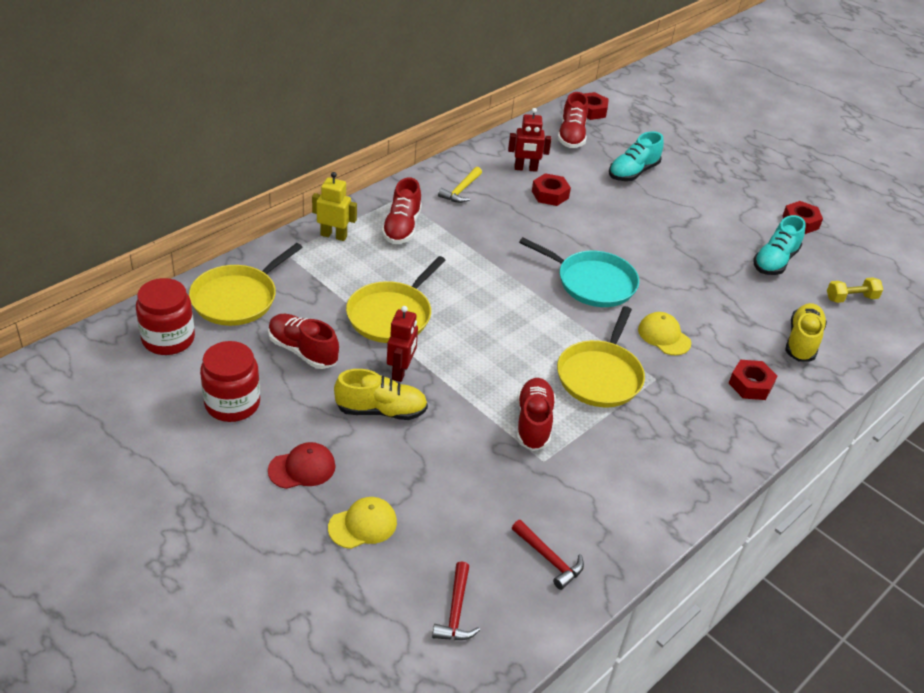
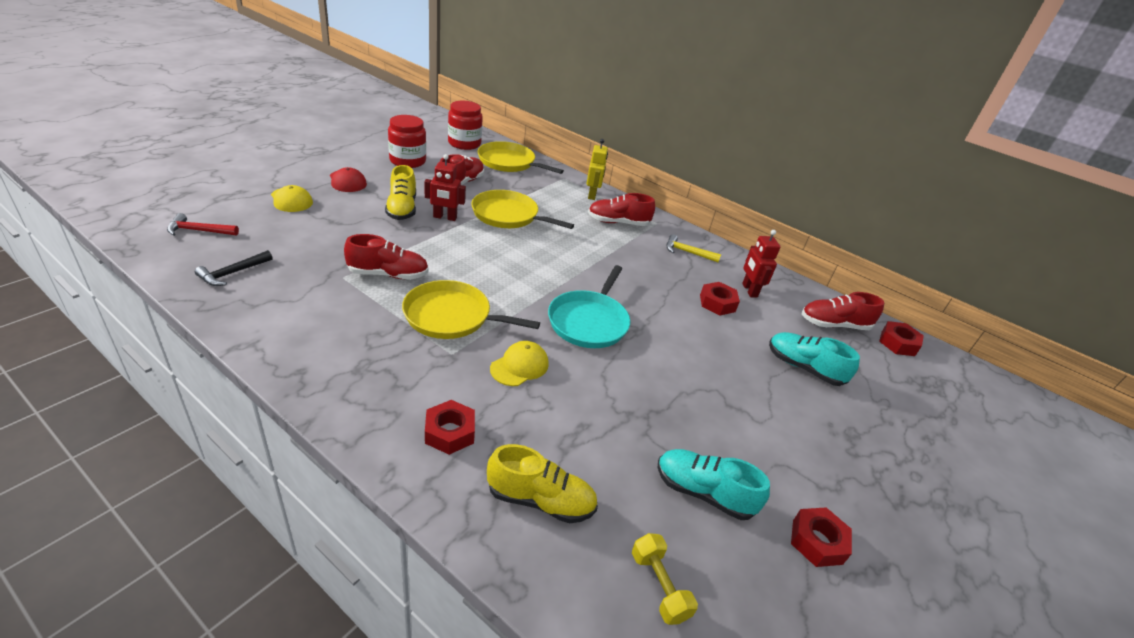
camera: 80 degrees right, 5 degrees down
(549, 559) = (232, 273): red hammer -> black hammer

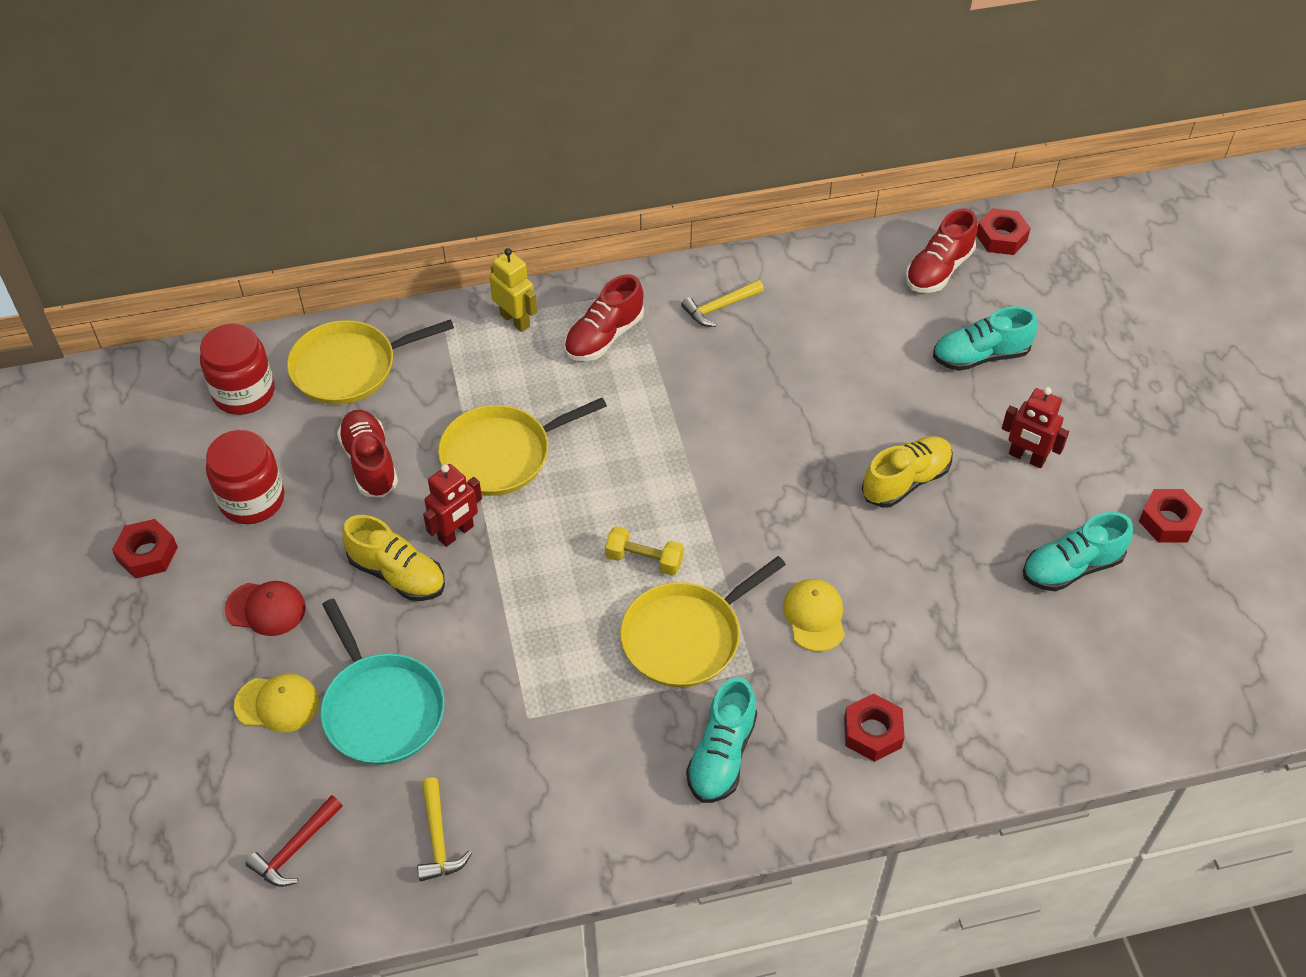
camera: 45 degrees left, 15 degrees up
(232, 273) = (438, 839): black hammer -> yellow hammer
(373, 363) = (721, 755): none -> turquoise shoe
(388, 274) = (555, 664): red shoe -> none
(540, 500) = (1002, 702): yellow shoe -> yellow shoe (906, 481)
(589, 321) = (783, 503): turquoise pan -> turquoise pan (381, 709)
(659, 586) = (1137, 668): yellow dumbbell -> yellow dumbbell (644, 560)
(717, 303) = (833, 352): red nut -> red nut (147, 554)
(749, 290) = (832, 302): red robot -> red robot (1026, 457)

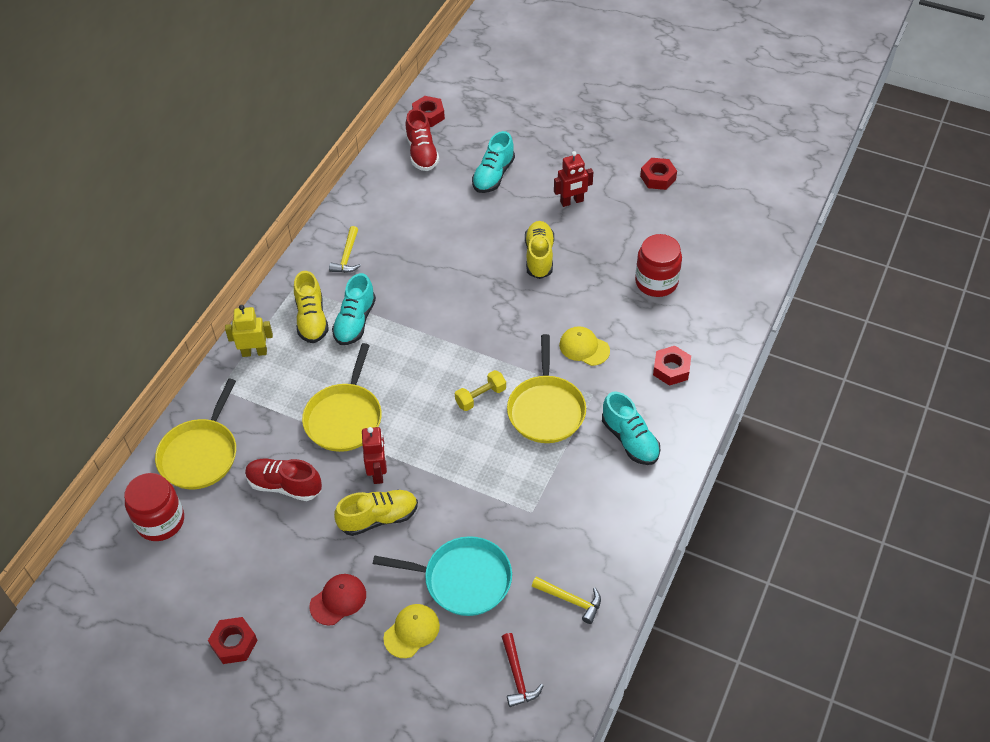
camera: 50 degrees left, 0 degrees up
(252, 500) = (249, 563): red jar -> red jar (656, 282)
(604, 337) = (311, 319): red shoe -> yellow shoe
(1071, 567) = (650, 230): turquoise shoe -> turquoise shoe (355, 322)

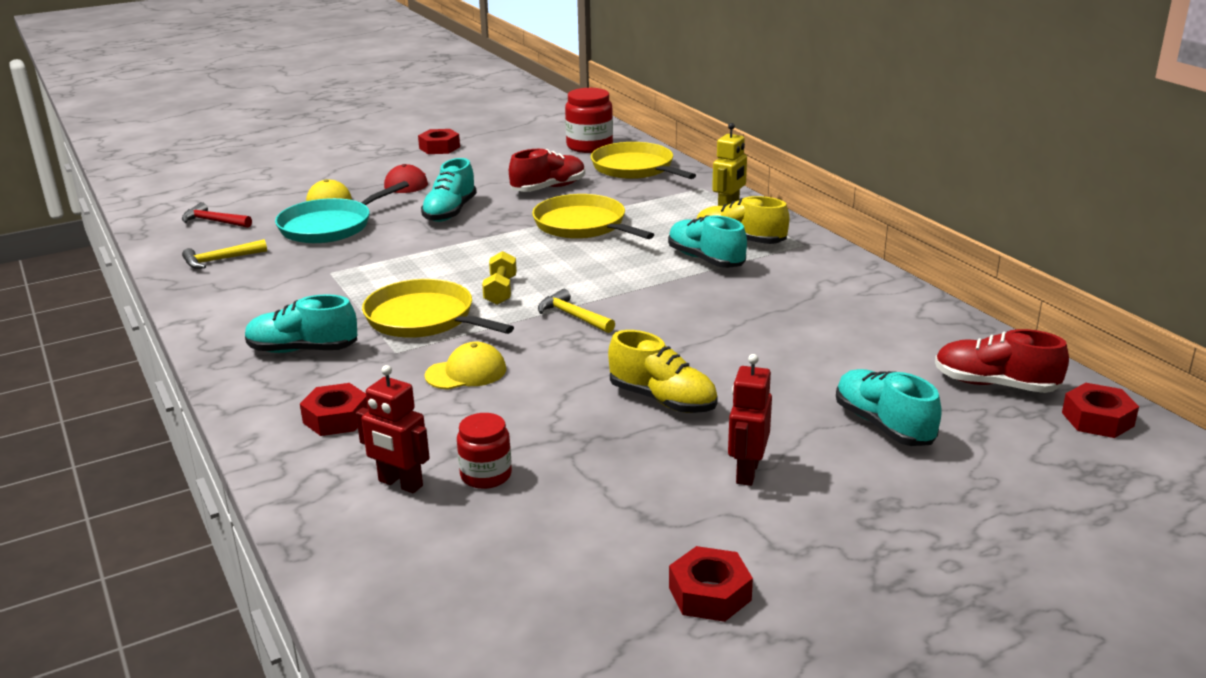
camera: 125 degrees right, 25 degrees down
(347, 256) = (820, 281): yellow hammer -> yellow hammer (573, 316)
(378, 472) = (496, 223): red robot -> red robot (400, 484)
(378, 518) = (450, 212): yellow shoe -> turquoise shoe
(656, 282) = (486, 475): red jar -> red jar, size x0.64

